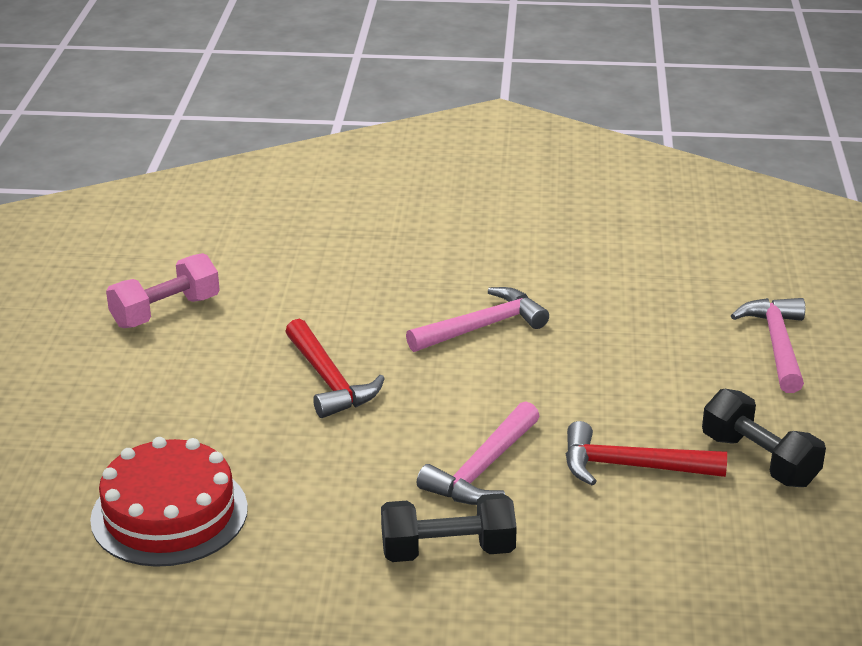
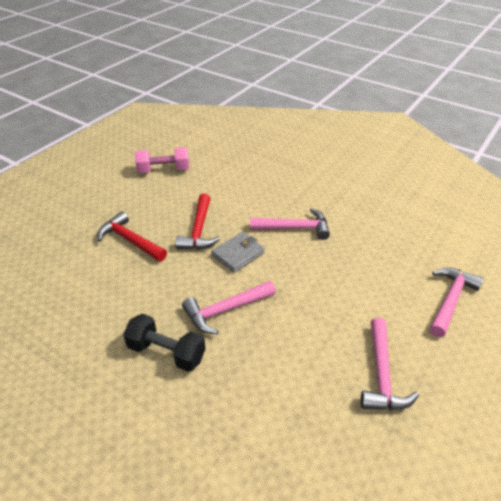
camera: 30 degrees right, 10 degrees up
(169, 513) = (70, 271): red cake -> none
(428, 392) = (238, 254): none -> grey wallet
(631, 467) = (304, 344): red hammer -> red hammer (130, 240)
(759, 460) = (382, 374): black dumbbell -> pink hammer

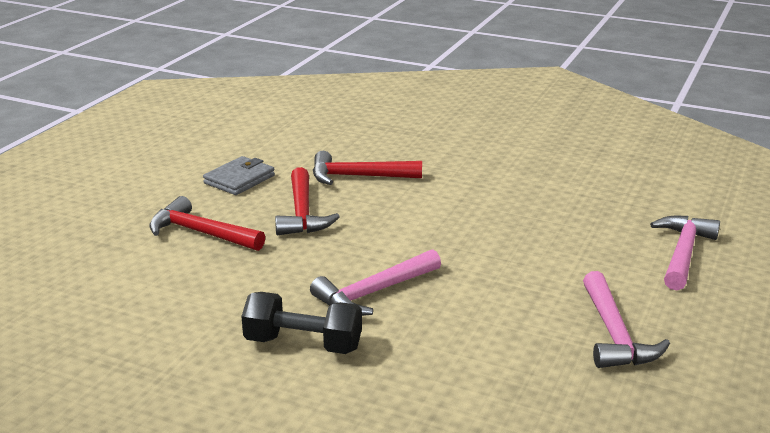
camera: 10 degrees left, 15 degrees down
(164, 170) = (223, 153): pink dumbbell -> none
(238, 254) = (370, 233): grey wallet -> grey wallet (239, 179)
(244, 201) = (358, 177): none -> red hammer
(294, 228) = (443, 199): pink hammer -> none

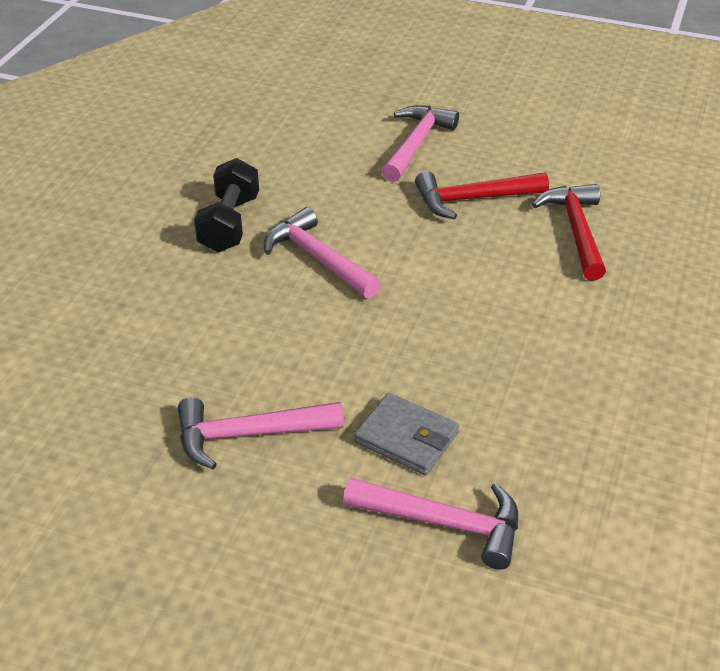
camera: 85 degrees right, 15 degrees up
(201, 233) = (416, 144): red hammer -> pink hammer
(239, 179) = (539, 150): grey wallet -> grey wallet (406, 438)

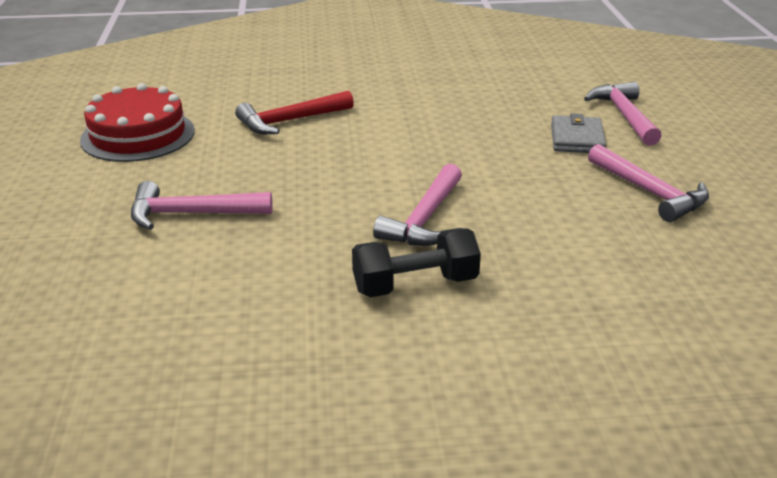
camera: 115 degrees left, 10 degrees down
(473, 199) = (274, 167): red hammer -> none
(588, 137) = (138, 135): none -> red cake

